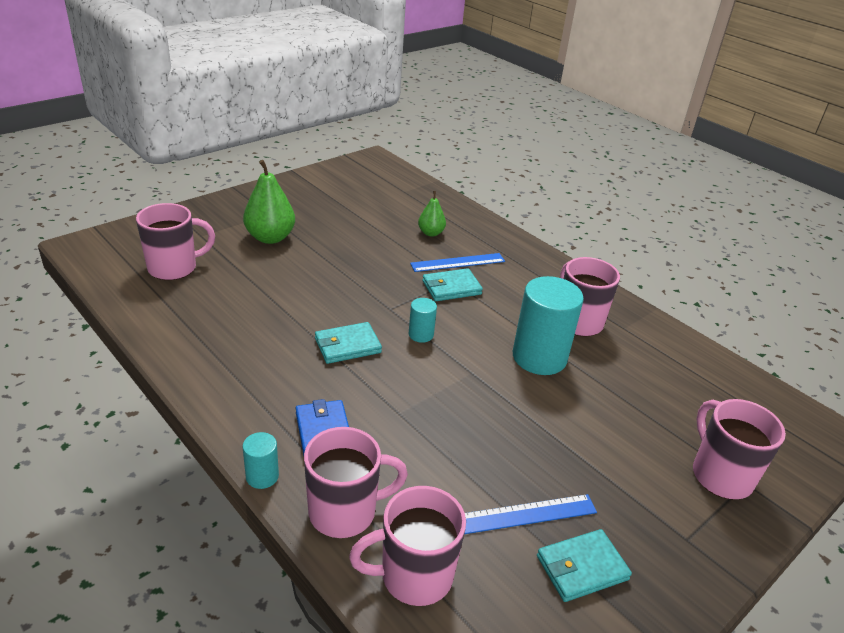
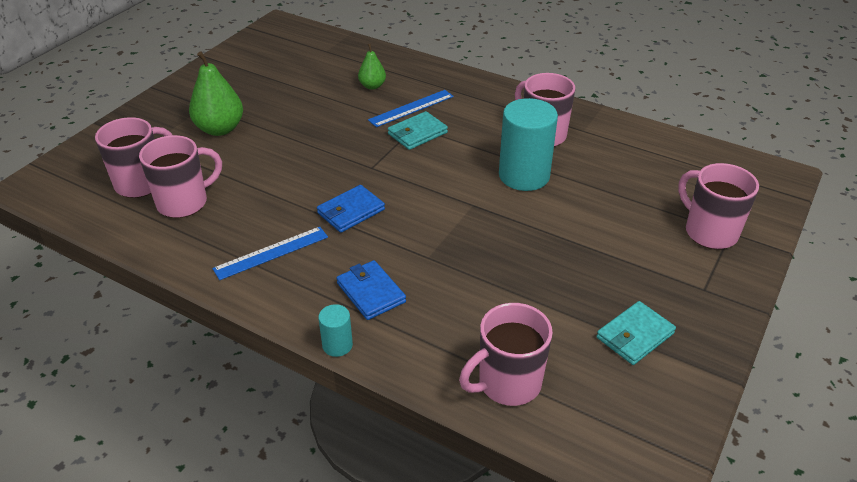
camera: 15 degrees left, 5 degrees up
(345, 512) = (425, 352): pink mug -> pink mug (184, 202)
(347, 346) = (351, 211): turquoise wallet -> blue wallet
(421, 334) = (411, 183): turquoise cylinder -> none
(527, 514) = (574, 308): blue ruler -> blue ruler (271, 253)

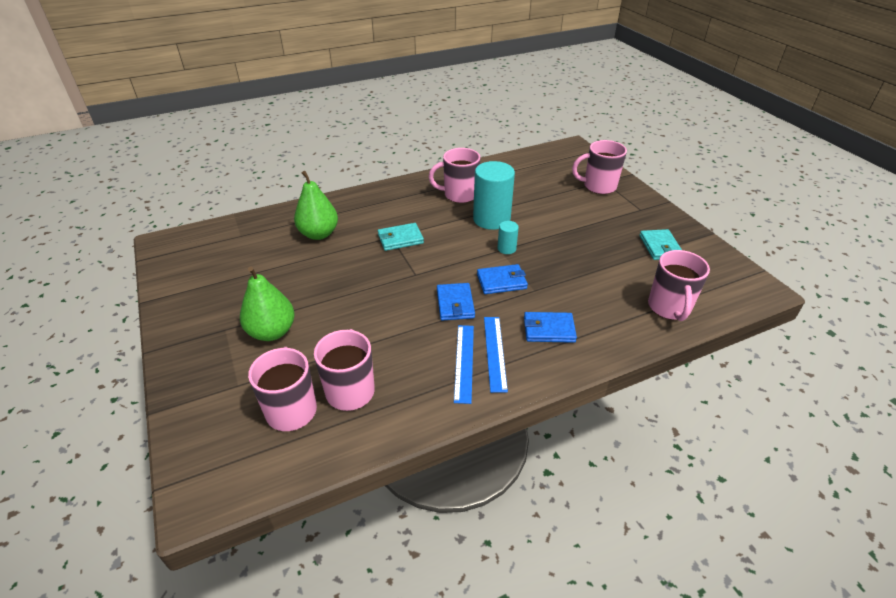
camera: 55 degrees left, 0 degrees up
(337, 345) = (589, 366): turquoise cylinder -> turquoise cylinder (506, 248)
(372, 86) = (319, 234): green pear -> green pear, size x1.74
(411, 108) = (368, 229): blue ruler -> blue ruler (494, 352)
(417, 133) = (400, 239): turquoise wallet -> turquoise wallet turned 75 degrees clockwise
(418, 227) = (501, 281): none -> blue wallet

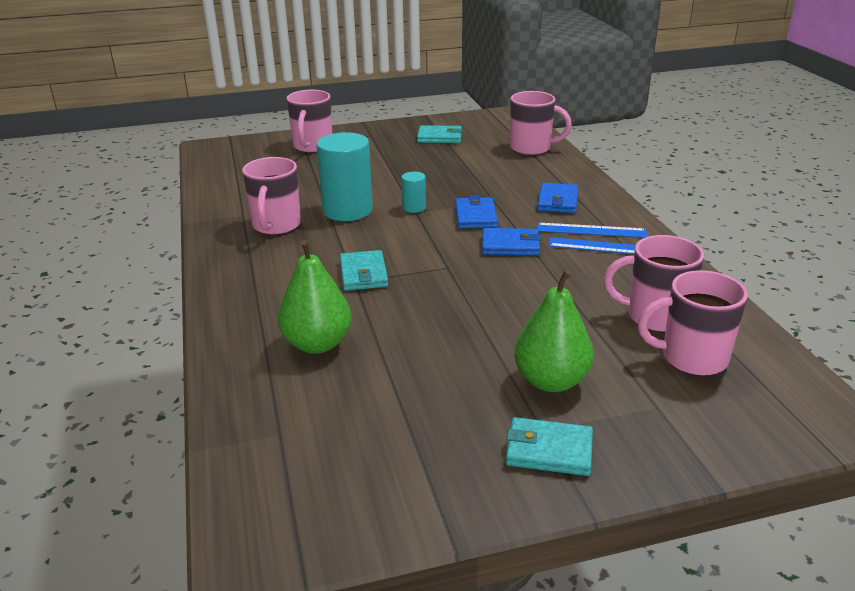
camera: 80 degrees left, 10 degrees down
(205, 333) = (549, 450): none -> turquoise wallet

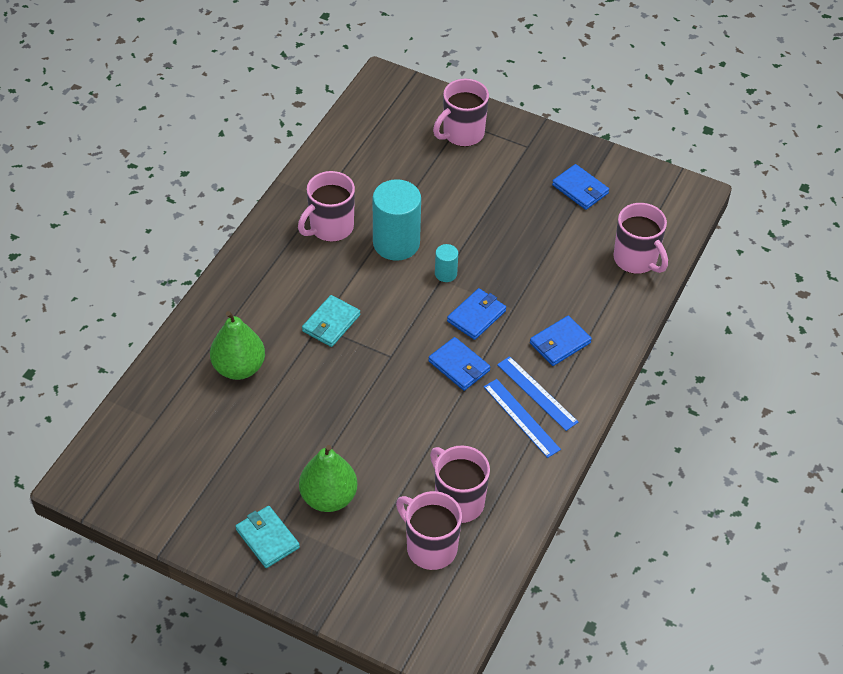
camera: 40 degrees right, 20 degrees up
(439, 137) = (580, 189): turquoise wallet -> blue wallet

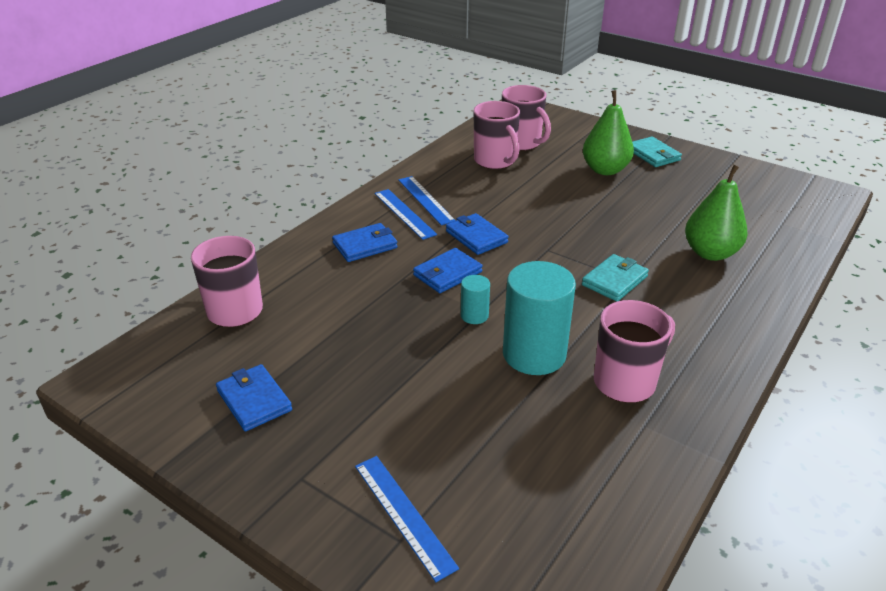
camera: 170 degrees left, 15 degrees down
(462, 134) = (404, 514): pink mug -> blue ruler

